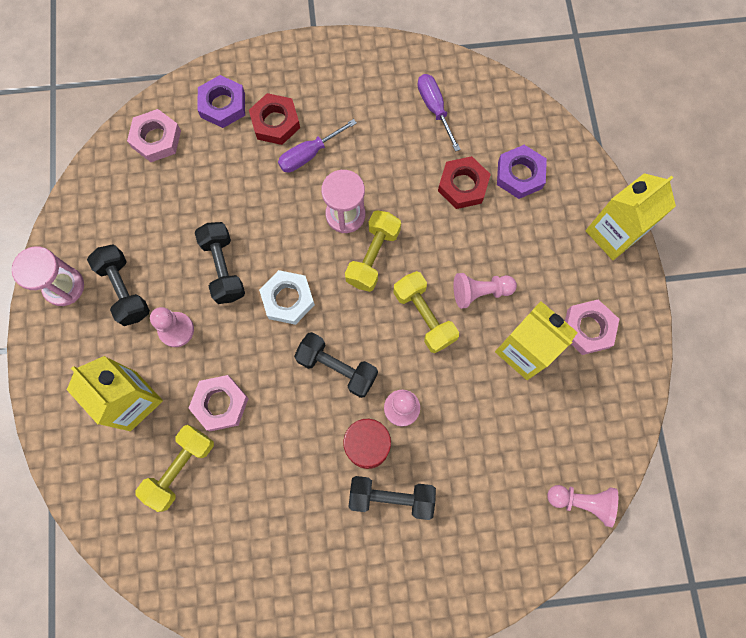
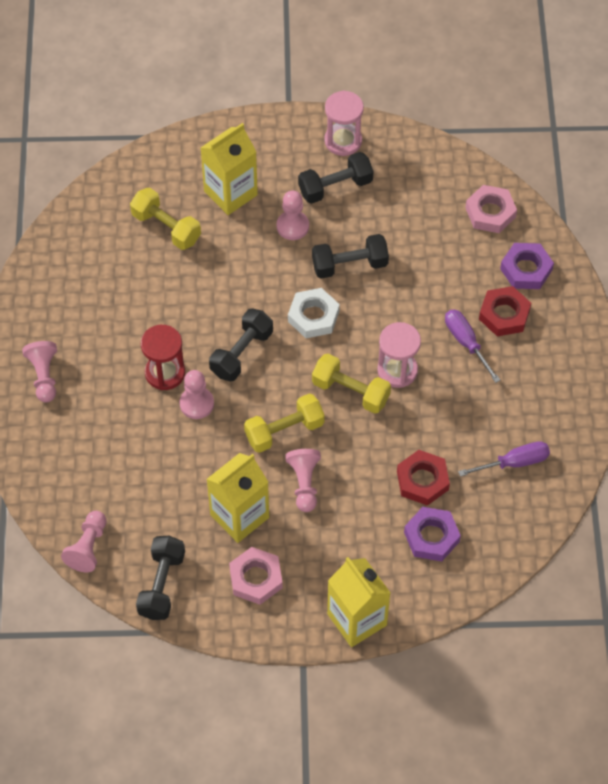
camera: 95 degrees right, 15 degrees down
(220, 404) = (219, 259): pink nut -> none
(383, 583) = (44, 376): none -> pink pawn
(391, 497) = (116, 388): black dumbbell -> black dumbbell (162, 584)

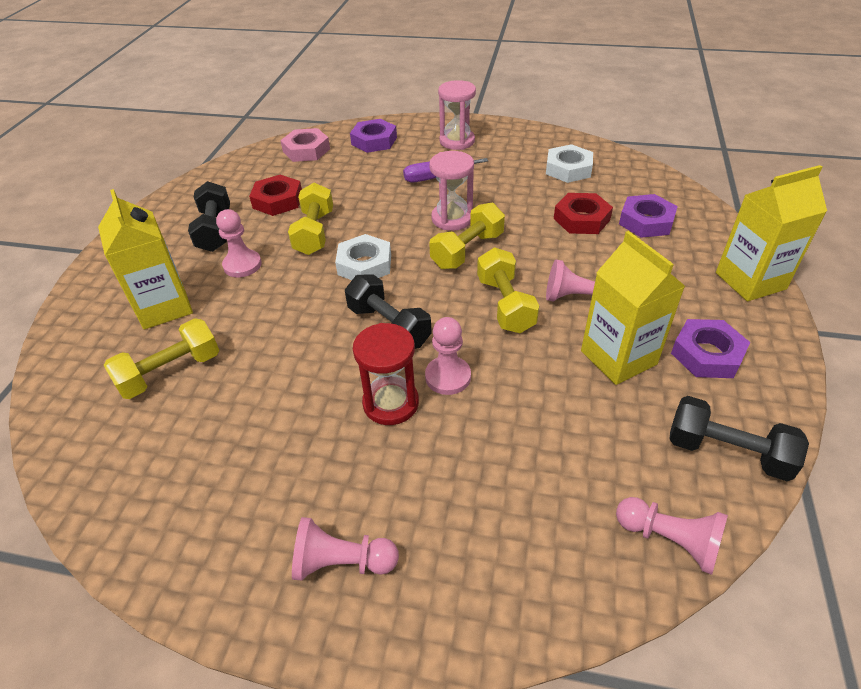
camera: 75 degrees left, 15 degrees down
(256, 578) = (707, 354): pink nut -> purple nut
(343, 141) = (164, 219): pink hourglass -> pink hourglass (457, 141)
(349, 265) = (314, 233): black dumbbell -> yellow dumbbell
(504, 314) = (414, 156): red nut -> red nut (278, 200)
(514, 463) = (568, 169): purple screwdriver -> white nut

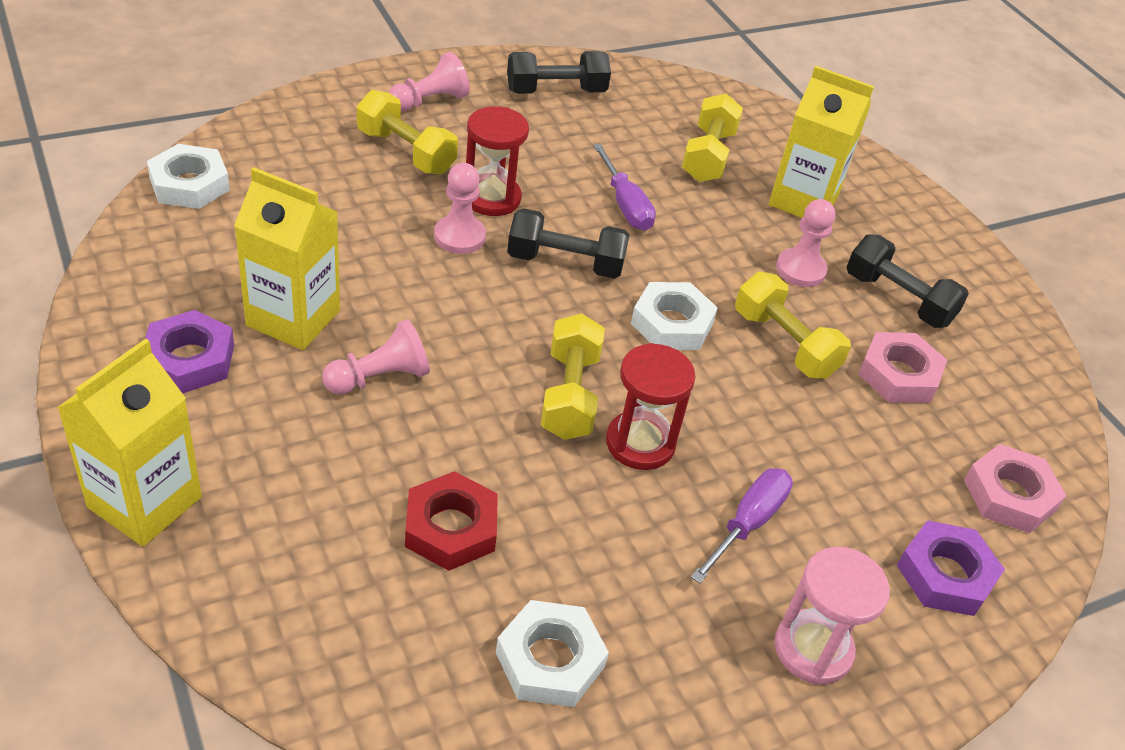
camera: 135 degrees right, 0 degrees up
(278, 200) = (899, 375): red nut -> pink nut
(292, 354) = (625, 204): none -> purple screwdriver
(452, 219) = (640, 443): pink hourglass -> red hourglass
(505, 304) = (461, 334): yellow dumbbell -> yellow dumbbell (406, 152)
(646, 221) = (343, 569): purple nut -> none
(670, 540) = (189, 184): pink pawn -> white nut
(727, 452) = (149, 263): black dumbbell -> black dumbbell (556, 91)

